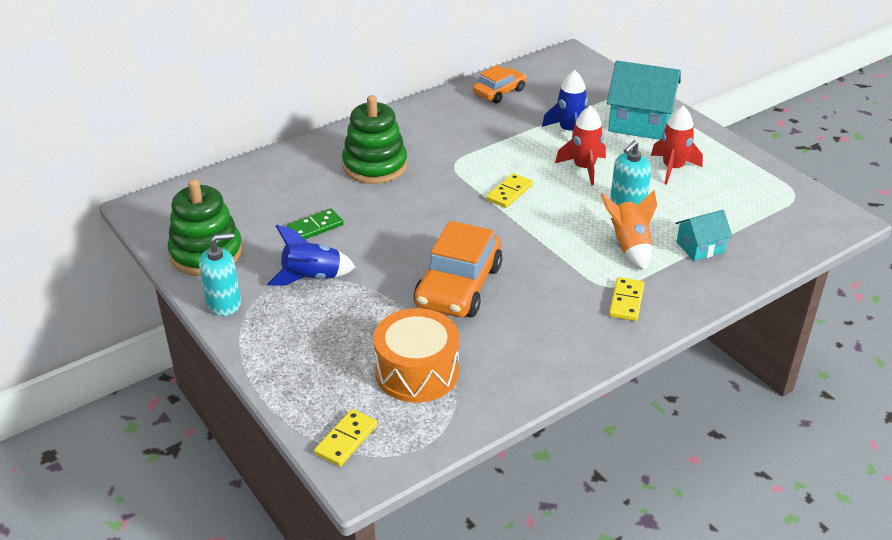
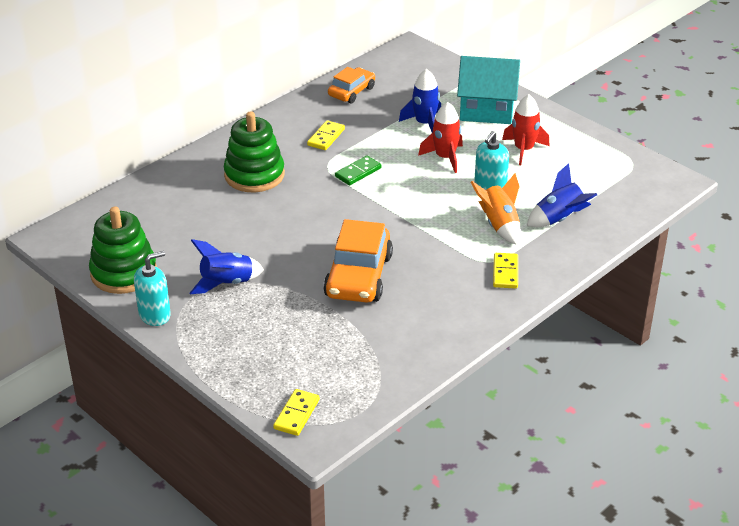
camera: 10 degrees left, 0 degrees up
(315, 227) = (216, 238): green domino -> green domino (358, 172)
(417, 372) = (341, 352): orange drum -> none
(509, 193) = (383, 187): yellow domino -> yellow domino (326, 137)
(700, 247) = (559, 219): turquoise house -> blue rocket

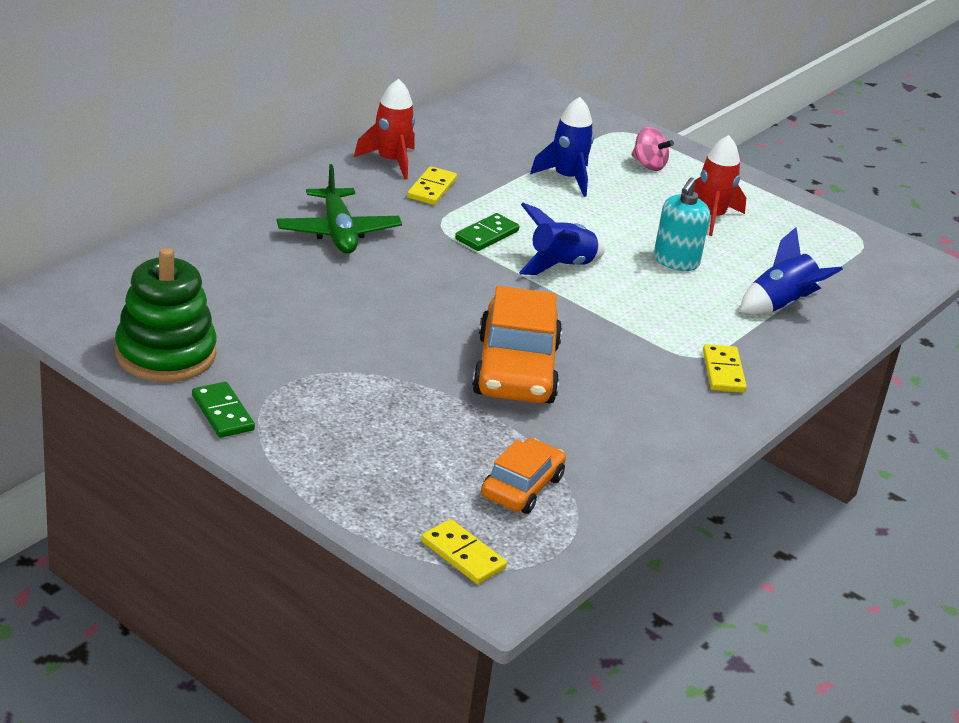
camera: 10 degrees left, 5 degrees down
(155, 315) = (223, 413): turquoise soap dispenser -> green domino
(226, 283) = (324, 373): blue rocket -> blue rocket (560, 266)
(254, 175) = (338, 232): green stacking toy -> green plane
(296, 414) = (463, 555): yellow domino -> yellow domino turned 60 degrees counterclockwise
(351, 92) = (456, 133): orange car -> orange car (522, 487)
(445, 158) = (605, 222): red rocket -> red rocket (391, 161)
(487, 109) = (648, 165): turquoise house -> pink spinning top
(499, 225) = (700, 310): orange rocket -> none

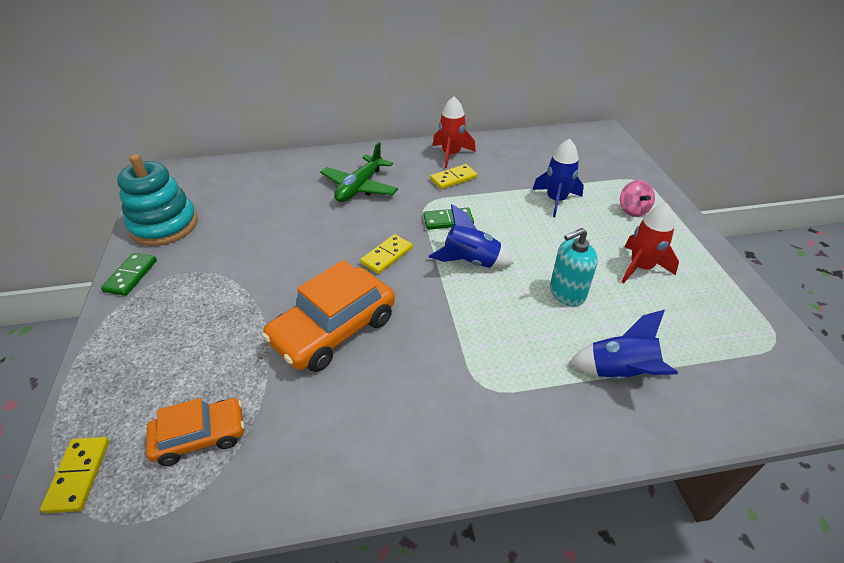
camera: 45 degrees right, 10 degrees up
(165, 354) = (164, 225): green stacking toy -> turquoise stacking toy
(723, 371) = (491, 414): yellow domino -> yellow domino (386, 256)

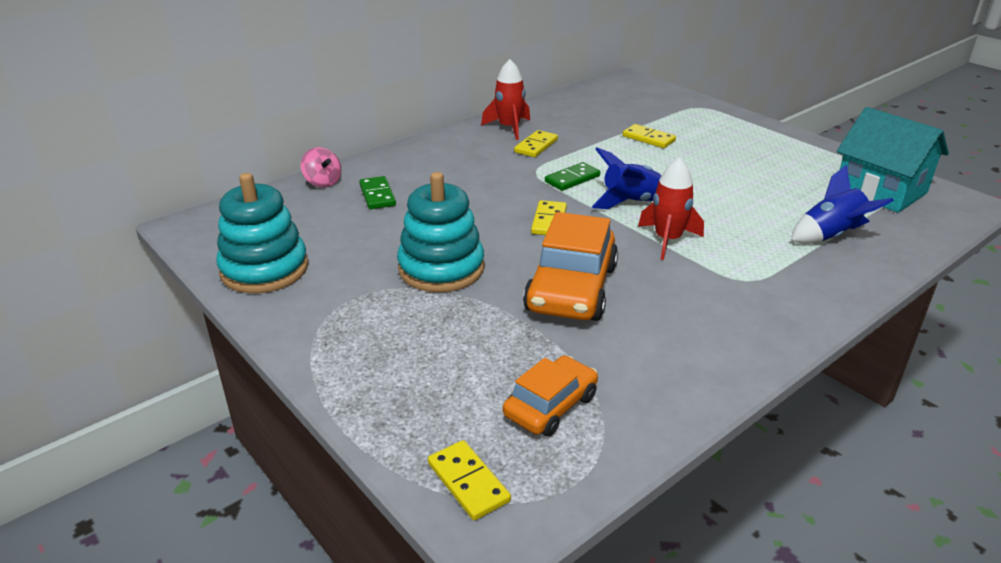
camera: 30 degrees left, 10 degrees down
(131, 276) = (289, 322): green domino -> green domino (377, 195)
(266, 270) = (441, 268): none -> turquoise stacking toy
(360, 187) = (449, 176): green plane -> none
(556, 200) = (648, 138): blue rocket -> yellow domino
(567, 293) = (734, 199): turquoise soap dispenser -> none
(632, 210) = (718, 129): pink spinning top -> pink spinning top (323, 182)
(640, 267) = (768, 166): red rocket -> red rocket (667, 240)
(734, 340) = (880, 191): none -> turquoise house

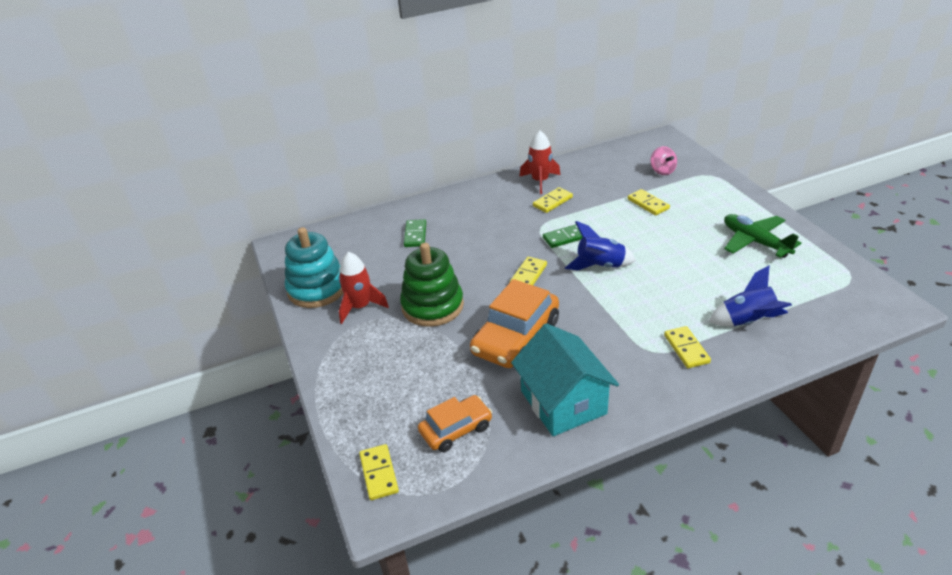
camera: 20 degrees right, 5 degrees up
(323, 182) = (382, 218): pink spinning top -> pink spinning top (662, 171)
(441, 268) = (432, 306): turquoise stacking toy -> green stacking toy
(667, 240) = (610, 305): red rocket -> red rocket (360, 307)
(782, 272) = (686, 349): none -> yellow domino
(787, 162) = (755, 242): none -> green plane
(880, 191) = (821, 282): turquoise house -> turquoise house (563, 402)

